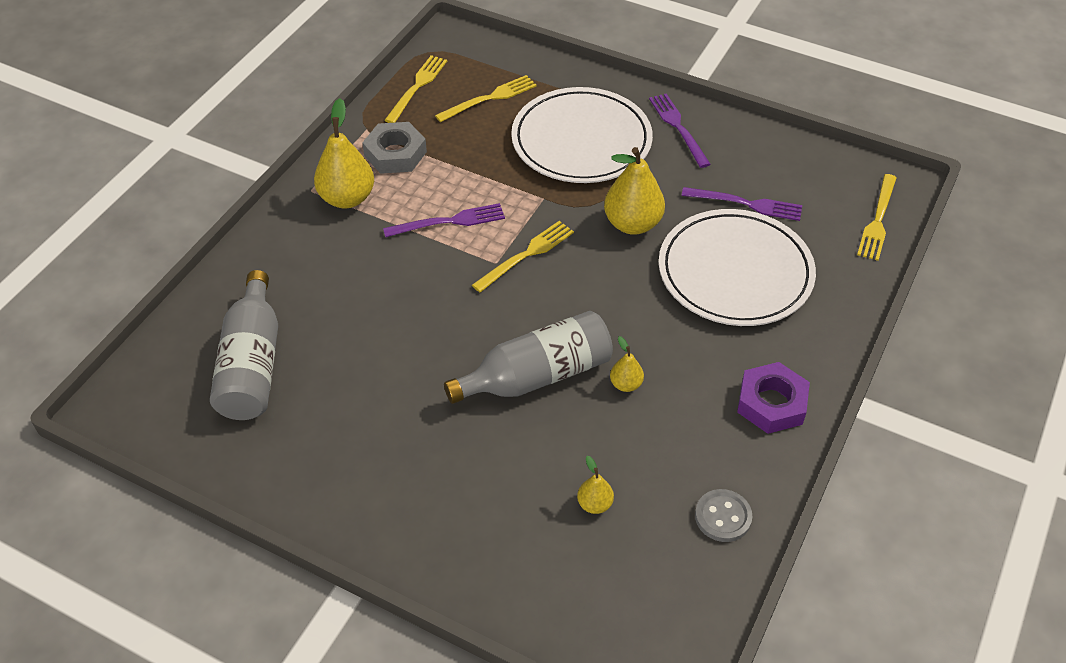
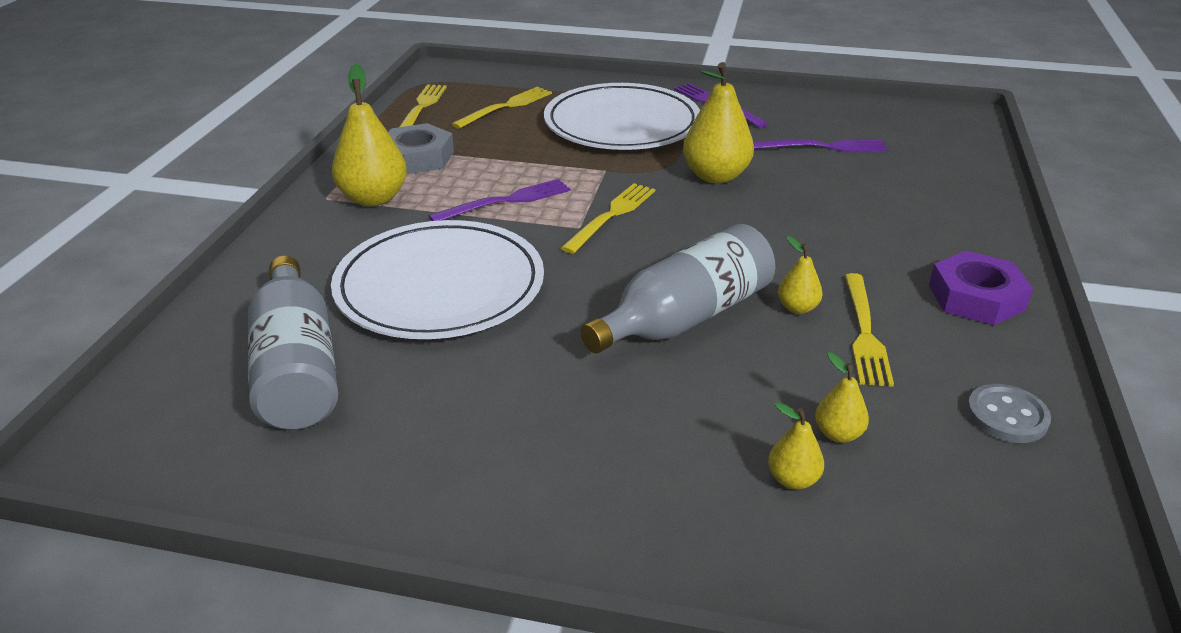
camera: 15 degrees left, 15 degrees down
(545, 533) = (792, 479): none -> yellow pear
(735, 272) = (852, 197): white plate -> white plate (440, 287)
(877, 220) = (963, 141): yellow fork -> yellow fork (864, 333)

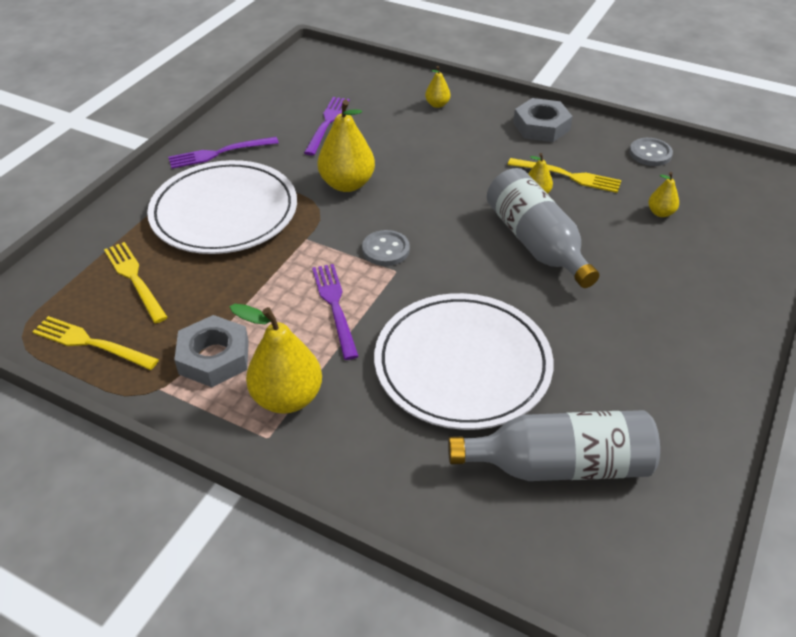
camera: 75 degrees left, 10 degrees up
(611, 215) = (385, 250): yellow fork -> grey button
(792, 479) = (697, 239): yellow pear -> yellow pear (437, 104)
(976, 297) = (541, 126): purple nut -> grey nut

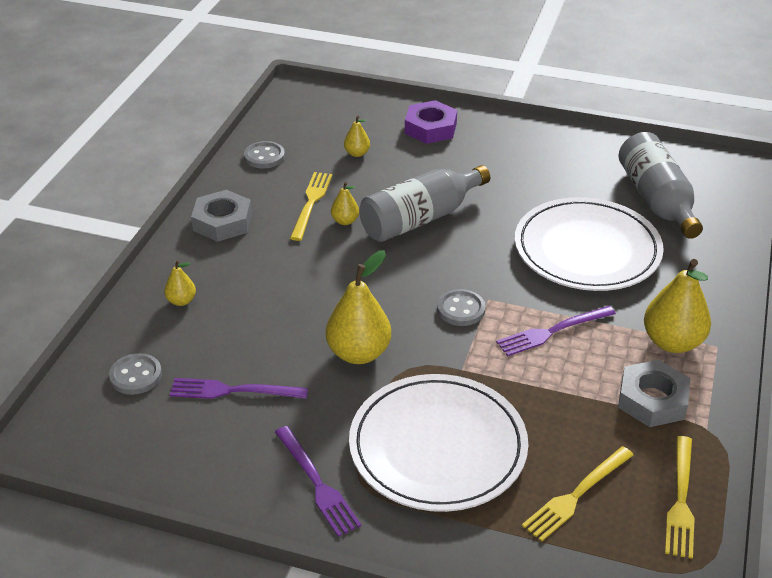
camera: 100 degrees left, 5 degrees down
(359, 85) = (136, 376): none -> grey button
(722, 275) = (430, 128): none -> purple nut

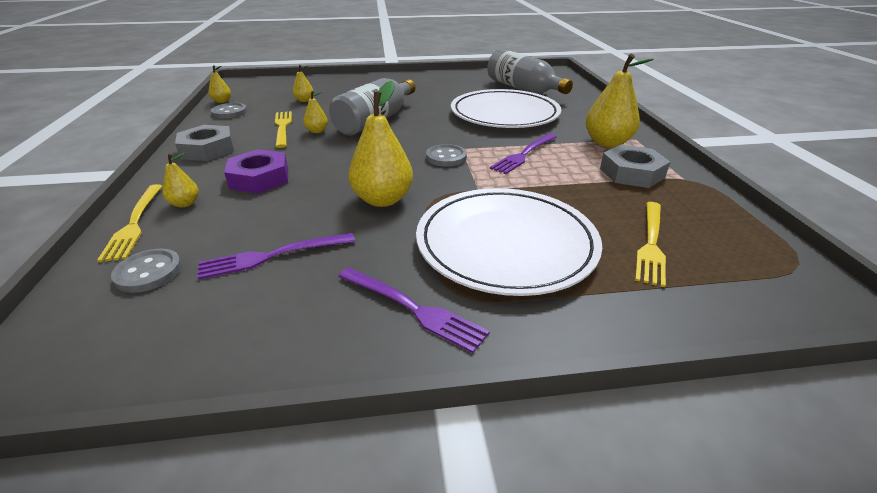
camera: 25 degrees left, 5 degrees down
(263, 130) = (222, 101): none -> yellow pear
(430, 128) = (350, 83): purple nut -> purple nut (259, 178)
(681, 500) = (725, 224): yellow fork -> yellow fork (134, 223)

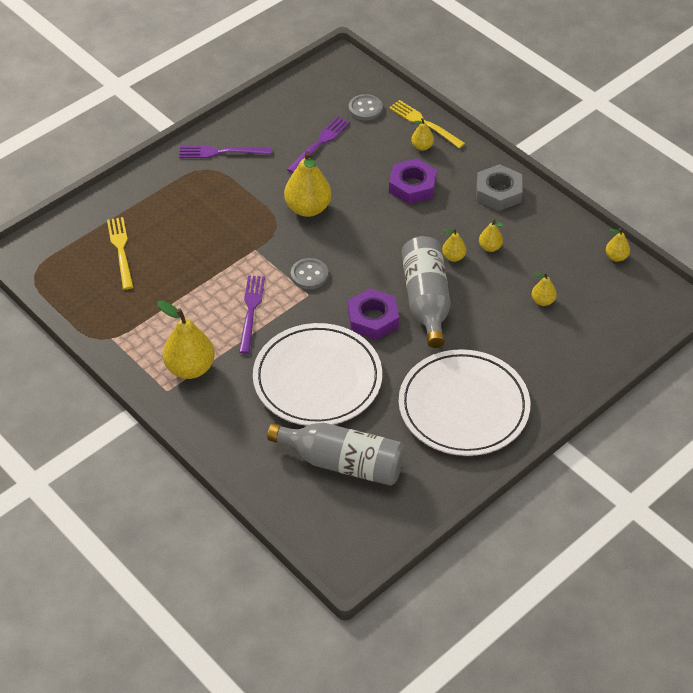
camera: 145 degrees right, 15 degrees up
(229, 112) = (574, 244): grey button -> none
(283, 127) = (490, 247): yellow fork -> yellow pear
(427, 124) = (373, 319): none -> purple nut
(506, 244) = (204, 210): white plate -> white plate (463, 406)
(632, 173) = (154, 326): grey nut -> none

